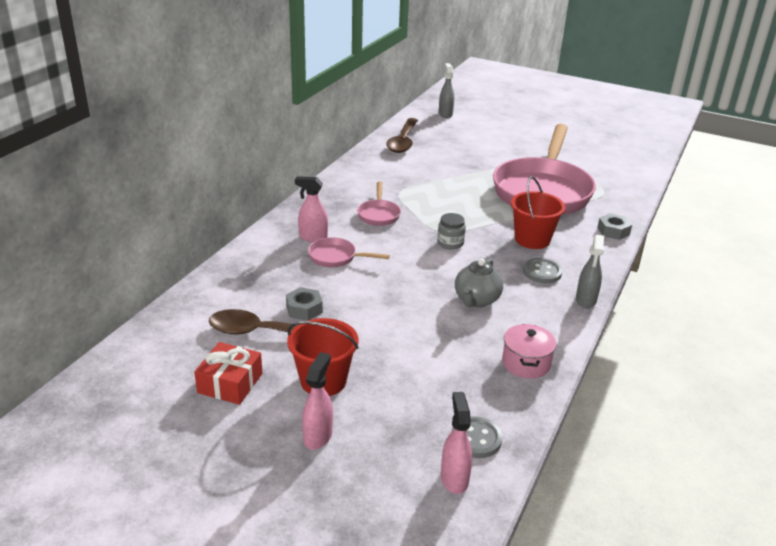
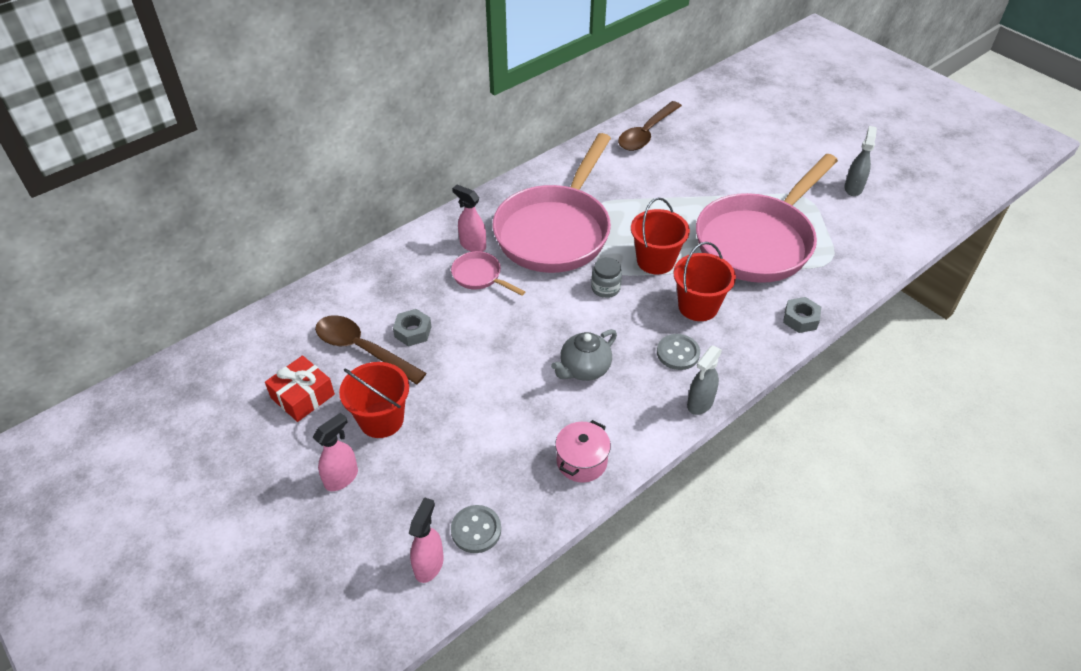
camera: 25 degrees right, 15 degrees up
(378, 214) = (556, 231): pink pan -> pink pan, size x2.45
(445, 114) = (721, 101): grey spray bottle -> grey spray bottle (853, 188)
(475, 218) = (655, 261): none -> red bucket

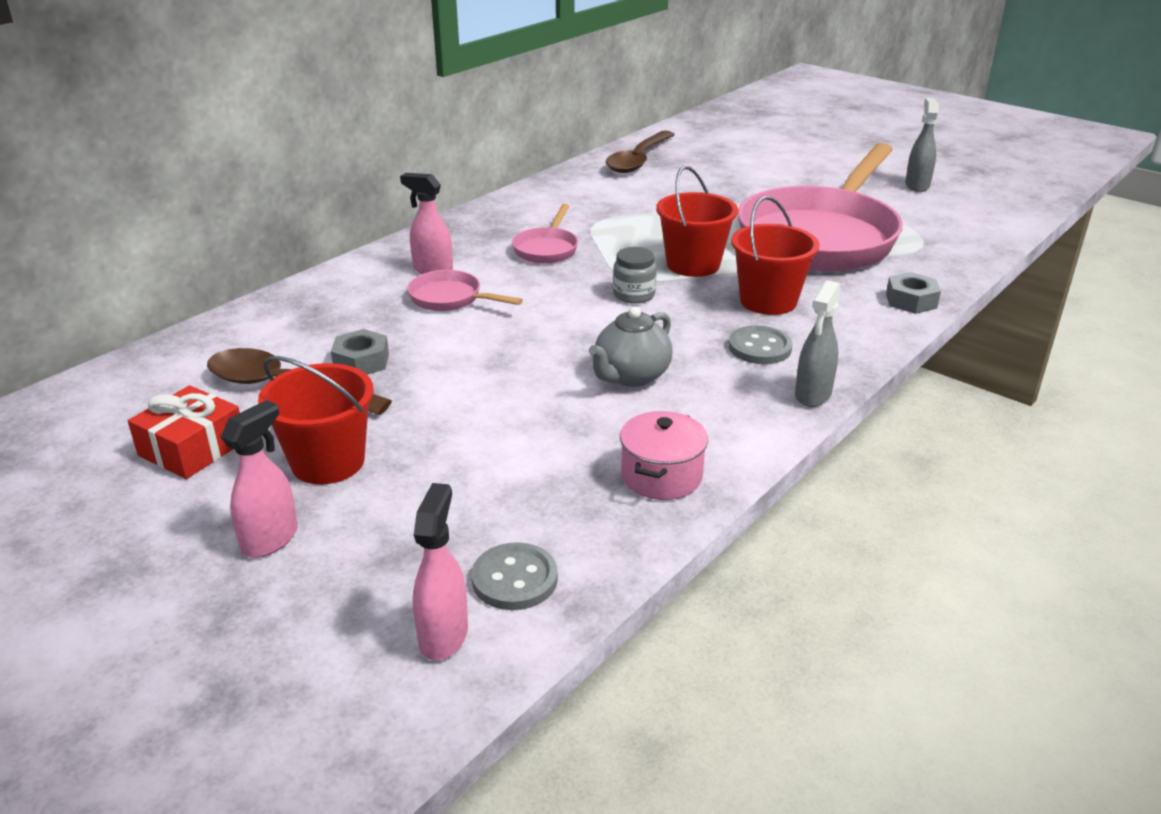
camera: 10 degrees left, 15 degrees down
(556, 231) = (547, 249): pink pan -> pink pan, size x0.41

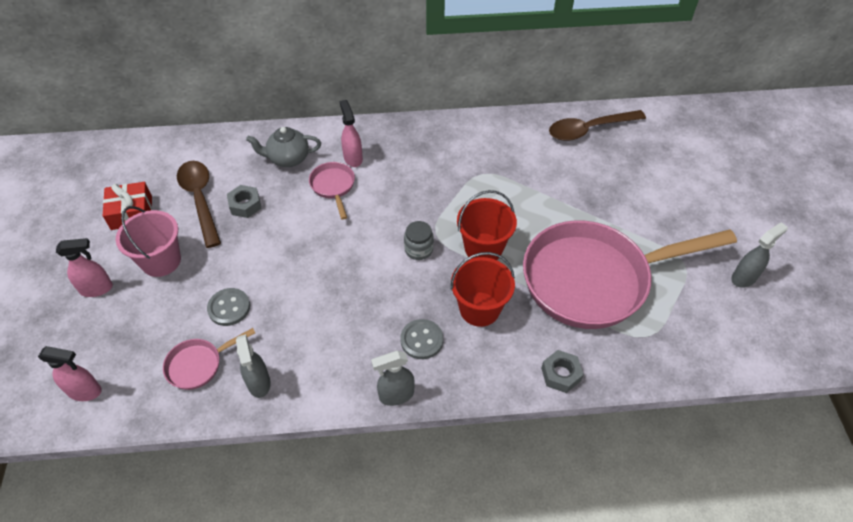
camera: 45 degrees right, 20 degrees up
(328, 462) = (161, 261): red bucket -> pink bucket
(444, 635) = (85, 391): pink spray bottle -> pink spray bottle turned 45 degrees clockwise
(514, 579) = (137, 387): grey button -> grey button (229, 308)
(547, 249) = (427, 179): pink pan -> pink pan (199, 365)
(631, 376) = (335, 308): grey teapot -> grey teapot (288, 159)
(661, 476) = (259, 383): pink pot -> grey spray bottle

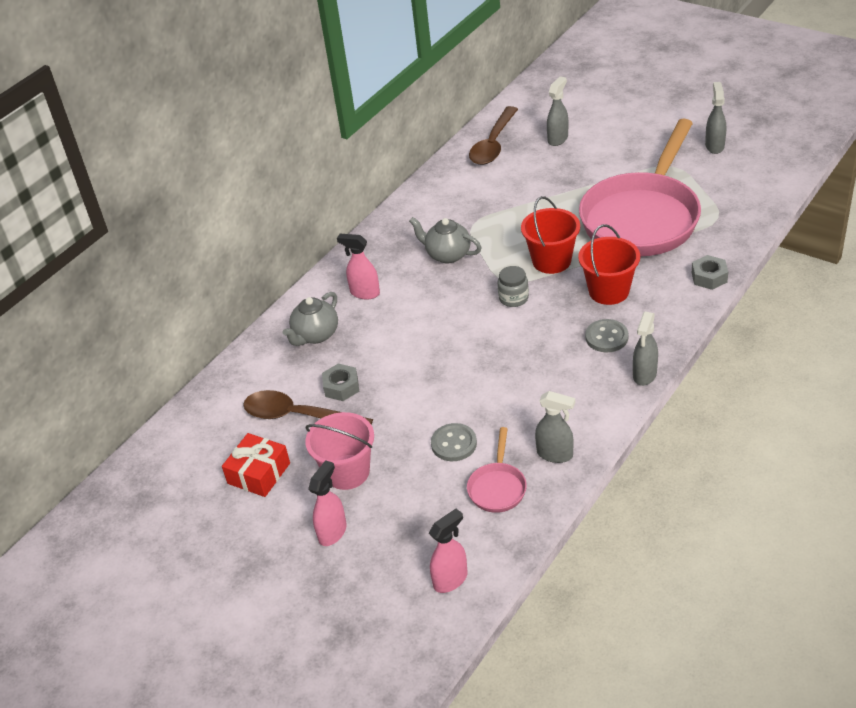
camera: 45 degrees left, 10 degrees down
(333, 187) = (385, 320): pink pan -> none
(434, 179) = (447, 255): none -> grey teapot
(637, 164) = (558, 139): none -> grey spray bottle

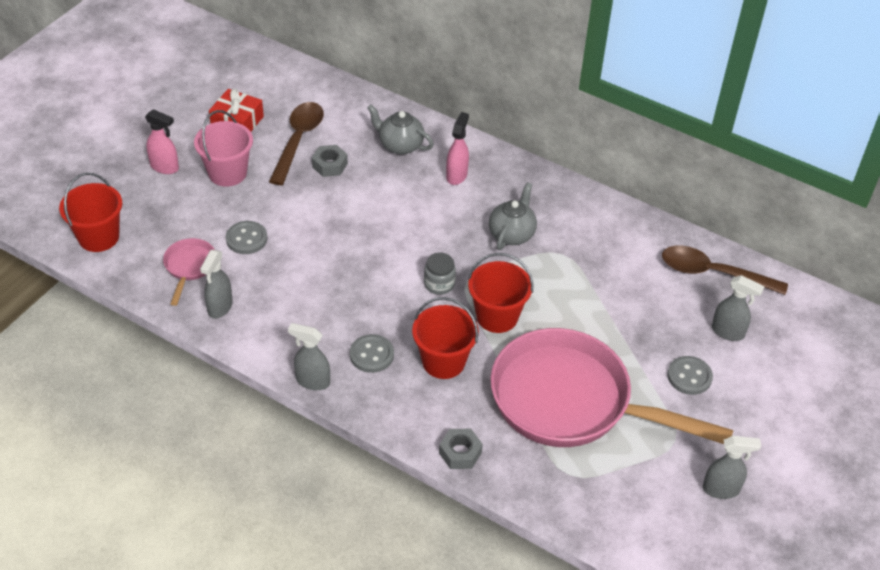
camera: 80 degrees right, 5 degrees up
(451, 579) = (98, 237): pink spray bottle -> red bucket
(497, 487) = (189, 267): pink pan -> pink pan turned 90 degrees clockwise
(607, 158) = (689, 376): none -> grey button

